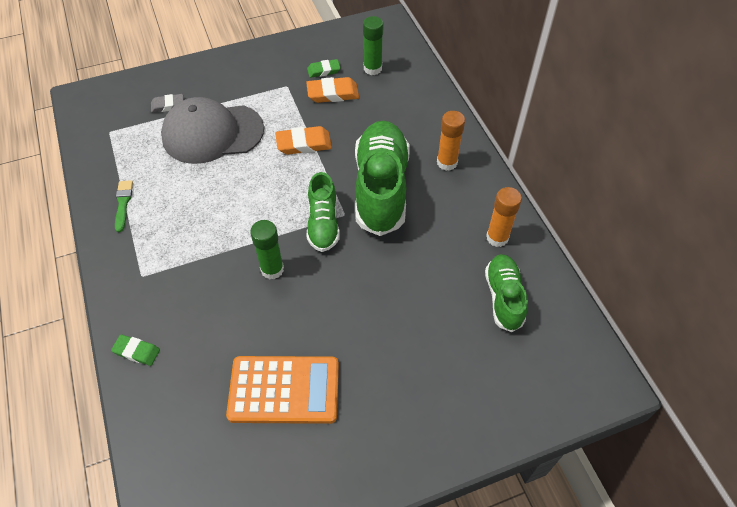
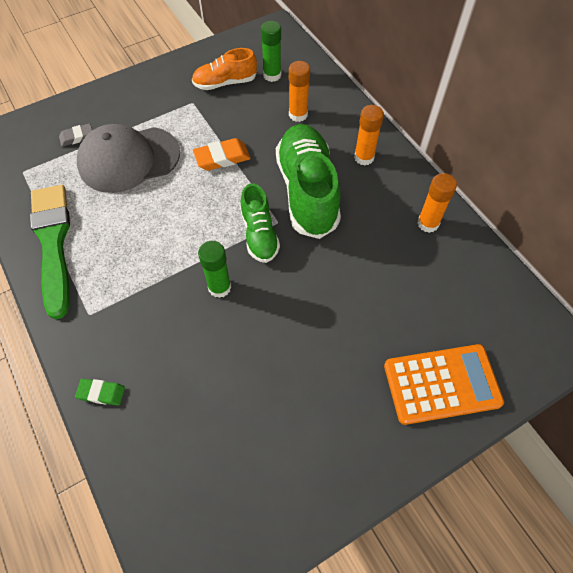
camera: 10 degrees left, 5 degrees up
(123, 203) = (53, 243): green brush -> green brush, size x2.41
(284, 390) = (259, 407): orange calculator -> orange calculator (441, 384)
(323, 70) = (225, 83): green eraser -> orange shoe
(333, 93) = (239, 104): orange eraser -> none
(389, 111) = (298, 115): none -> orange glue stick
(503, 297) = (447, 281): green shoe -> none

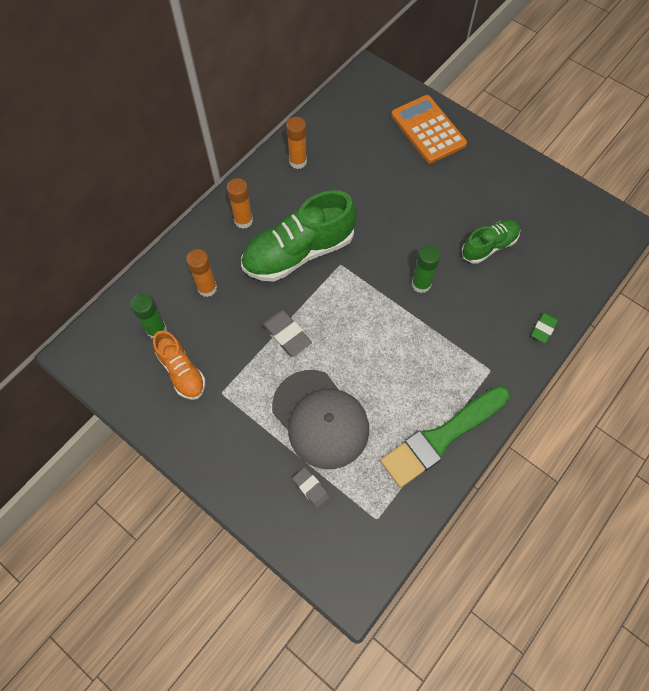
camera: 110 degrees left, 5 degrees up
(101, 393) = (543, 328): green eraser -> green eraser turned 45 degrees clockwise
(222, 157) = (286, 334): orange eraser -> grey eraser
(259, 234) = (358, 273): green shoe -> green shoe (489, 246)

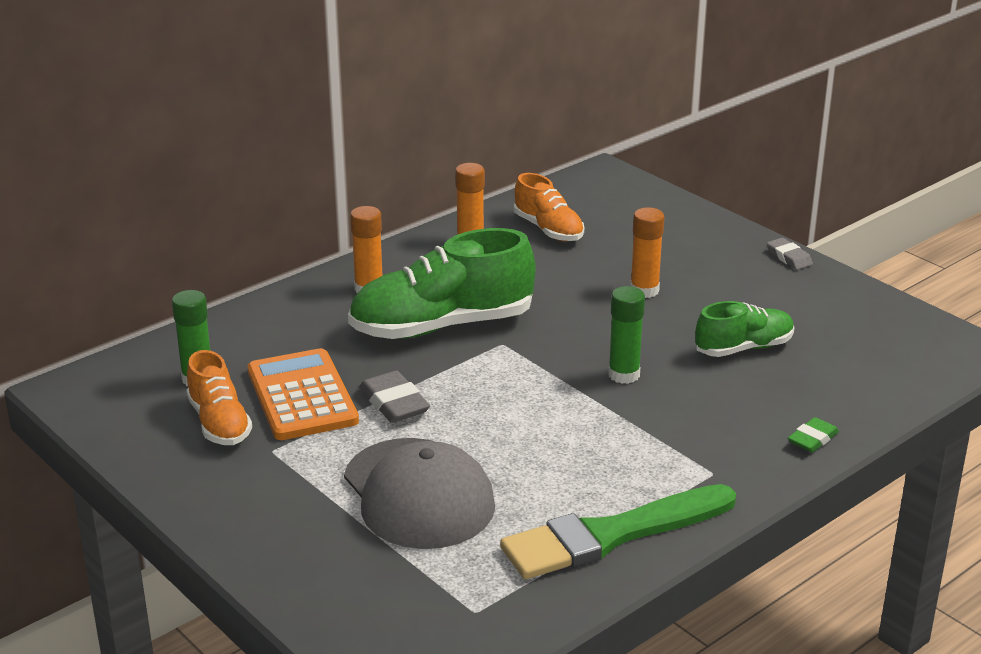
camera: 10 degrees right, 35 degrees down
(207, 288) = (290, 346): orange glue stick -> orange glue stick (644, 290)
(311, 488) = (377, 565): grey eraser -> grey eraser (789, 257)
(345, 141) = (548, 230): none -> orange shoe
(428, 130) = (678, 230): orange calculator -> orange calculator (302, 396)

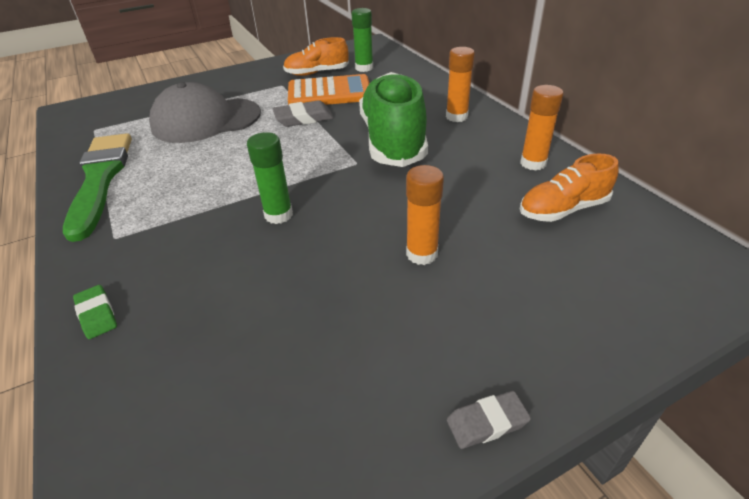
camera: 105 degrees right, 10 degrees up
(744, 348) = (278, 305): green shoe -> none

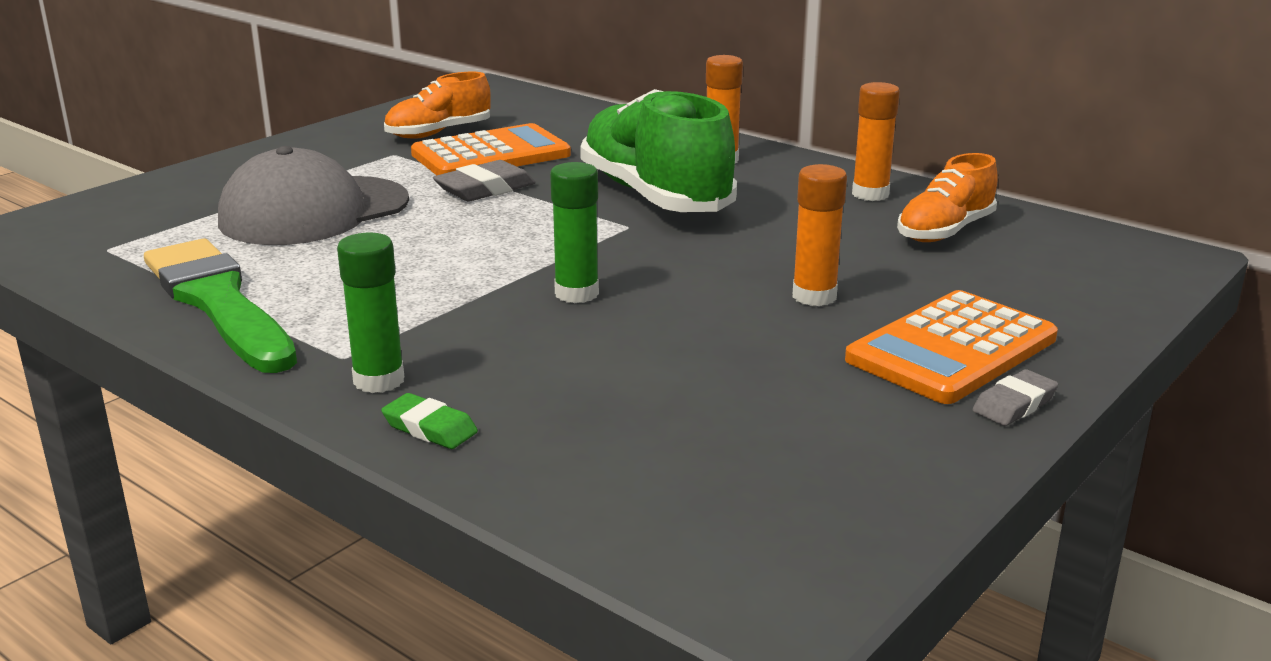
camera: 25 degrees left, 15 degrees down
(364, 68) = (513, 119): green glue stick -> green glue stick (379, 380)
(481, 338) = (951, 349): none -> orange calculator

